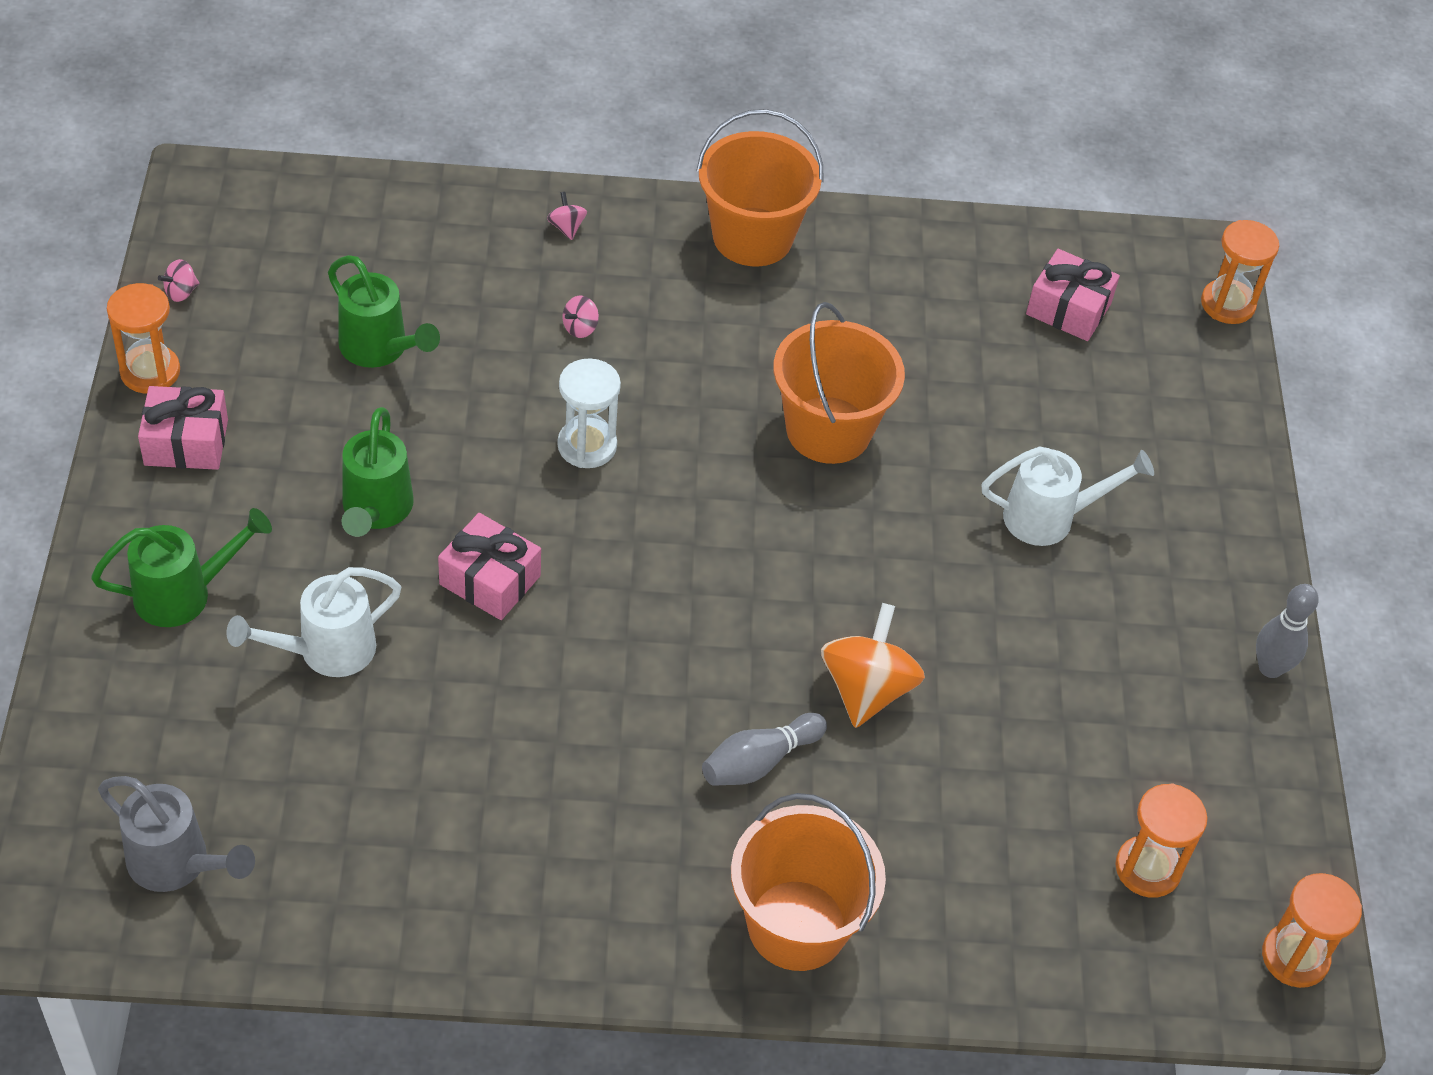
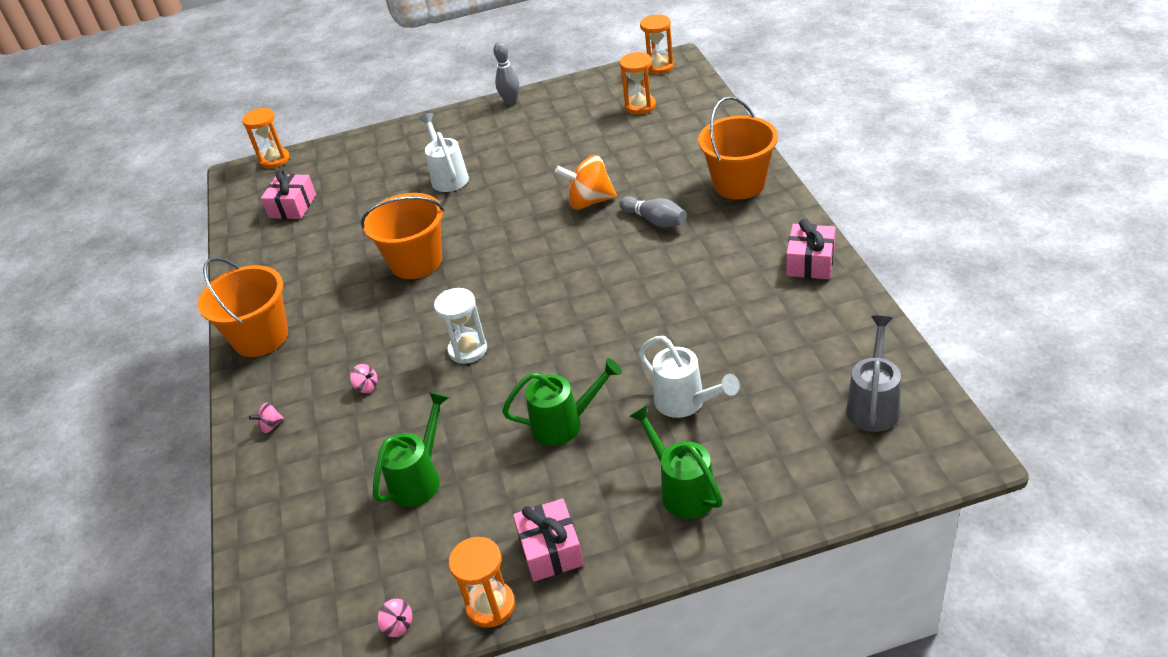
camera: 95 degrees left, 10 degrees down
(490, 580) = (592, 353): pink gift -> pink gift (810, 262)

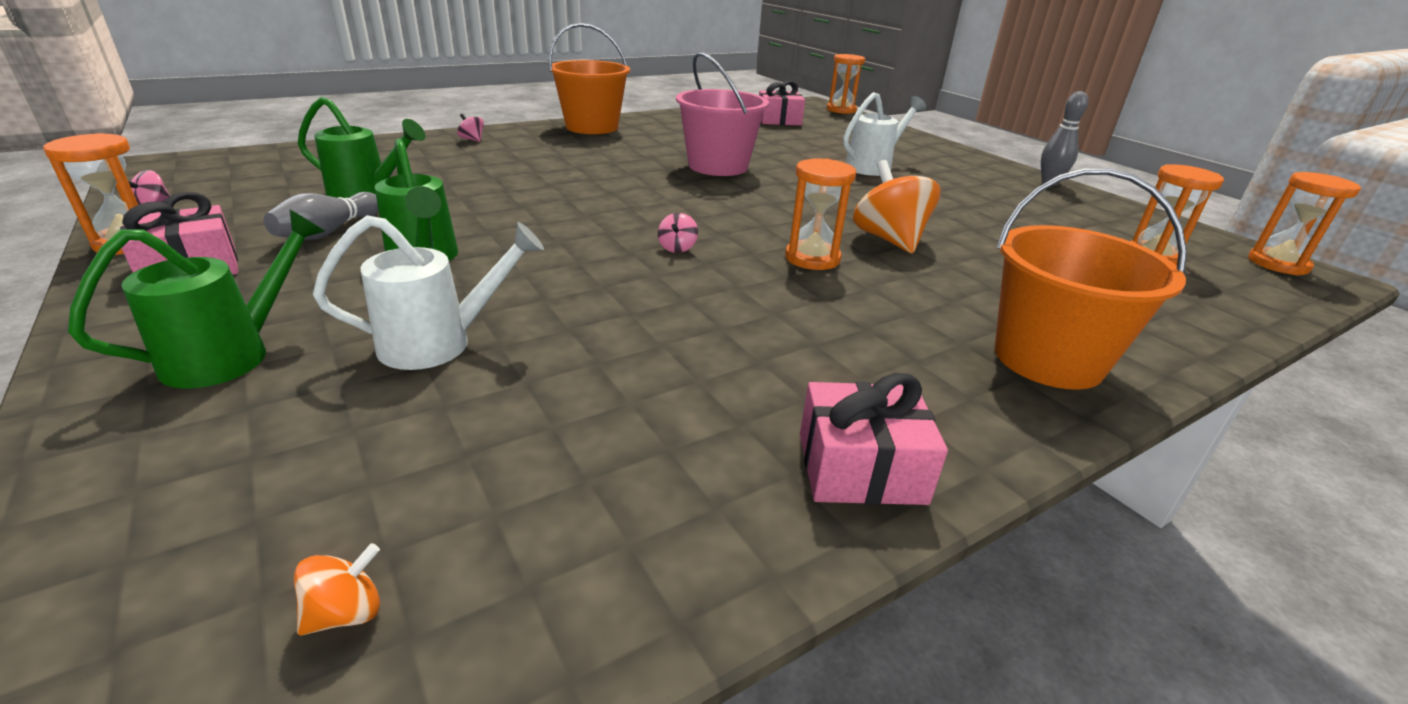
camera: 65 degrees right, 10 degrees down
(366, 386) = (518, 164): pink spinning top -> pink spinning top (677, 248)
(416, 262) = (718, 166): orange bucket -> pink bucket
(468, 350) = (573, 198): white hourglass -> none
(609, 240) = (812, 258): none -> orange hourglass
(655, 220) = (881, 288): grey bowling pin -> grey bowling pin (329, 232)
(685, 403) = (439, 343): white watering can -> white watering can turned 135 degrees counterclockwise
(873, 405) = (346, 613): grey watering can -> orange spinning top

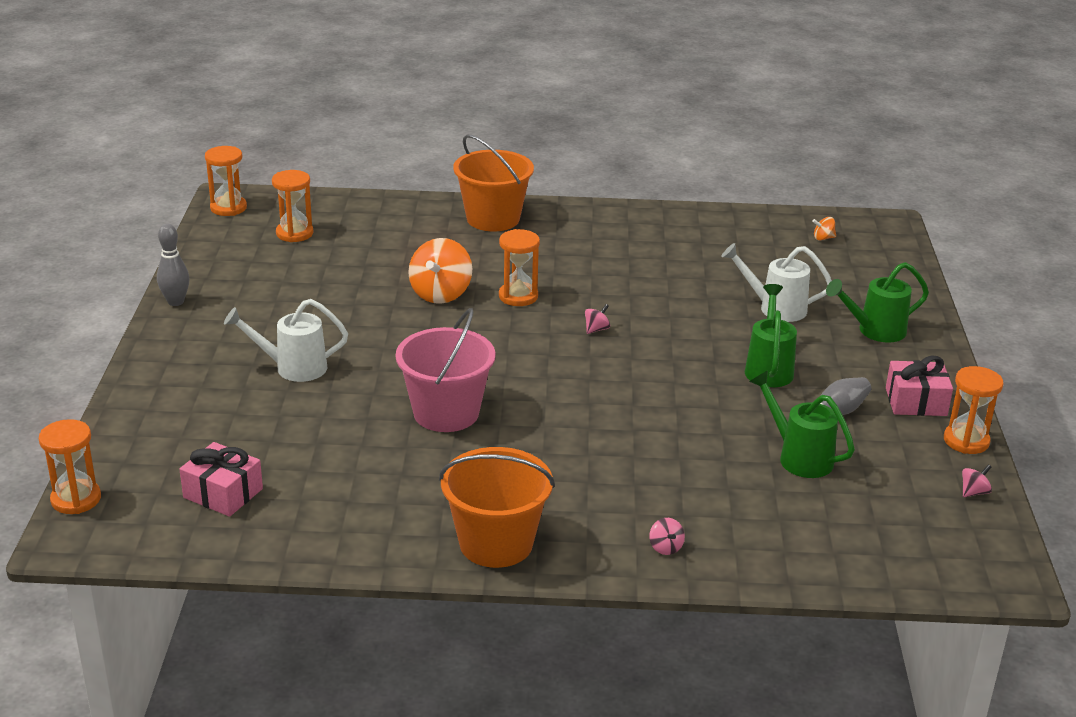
camera: 145 degrees left, 0 degrees up
(860, 468) = (637, 218): pink gift -> none

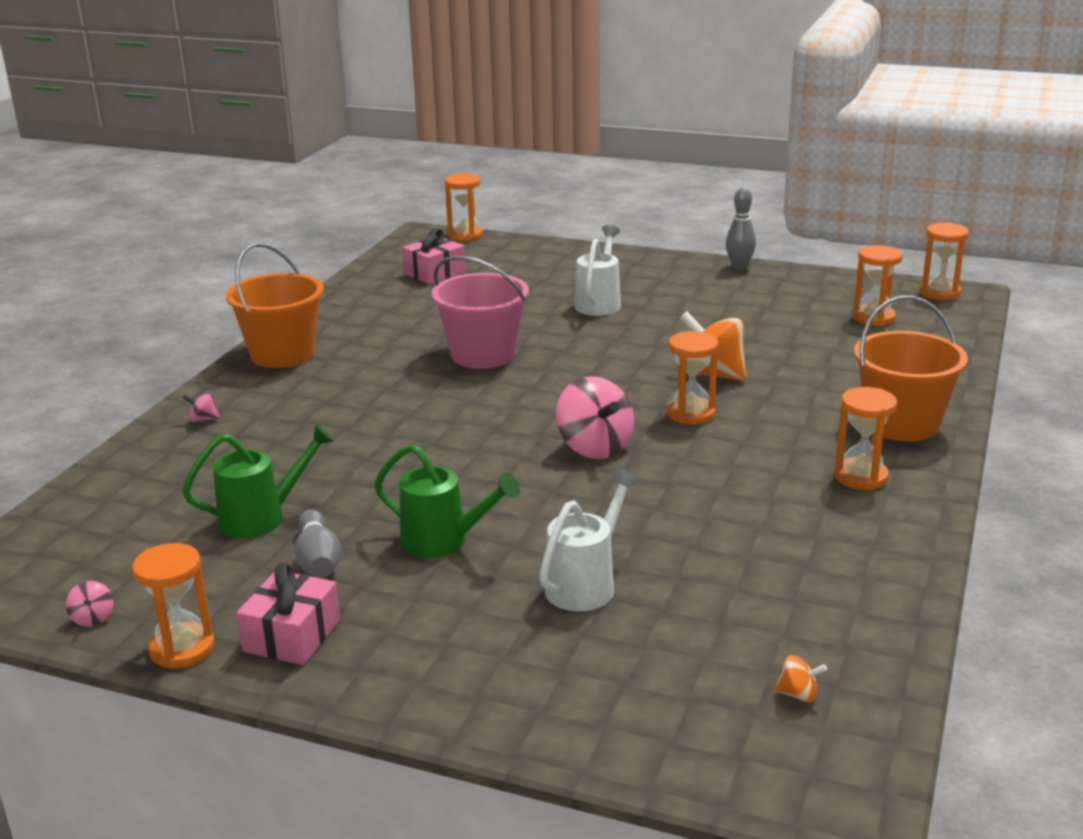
camera: 110 degrees right, 5 degrees down
(579, 230) = (861, 477): none -> orange hourglass
(596, 329) = (595, 447): pink spinning top -> pink spinning top, size x2.26
(823, 238) = (798, 694): orange spinning top -> orange spinning top turned 90 degrees clockwise
(875, 331) = (481, 657): green watering can -> none

